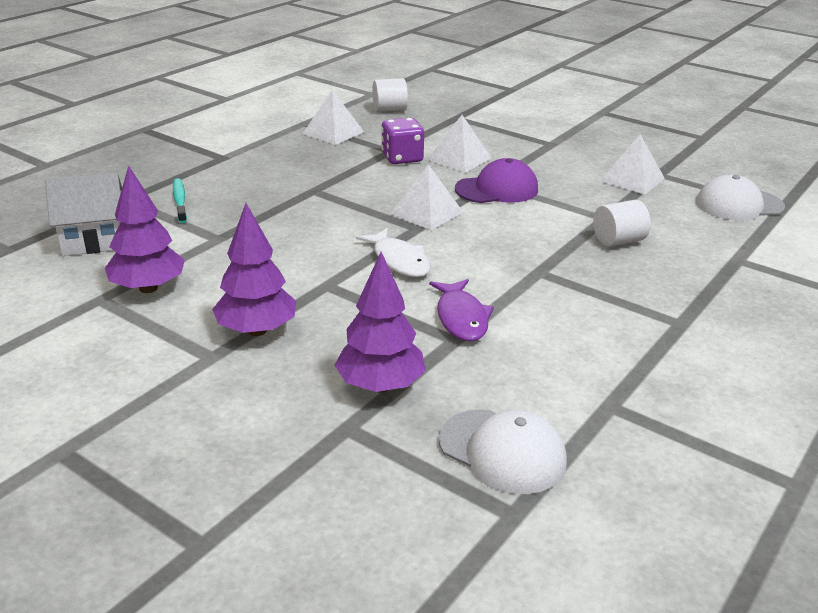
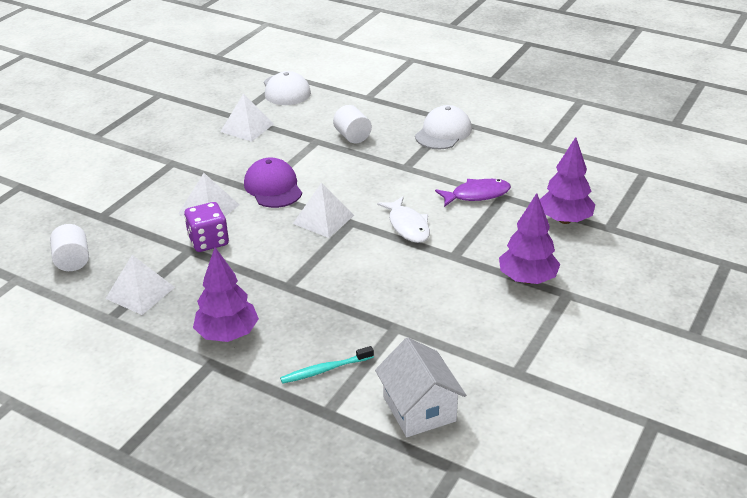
camera: 95 degrees left, 5 degrees up
(148, 288) = (491, 348): purple tree -> purple tree (227, 334)
(399, 261) = (408, 226): white fish -> white fish turned 105 degrees clockwise
(502, 451) = (601, 176): white cap -> white cap (443, 132)

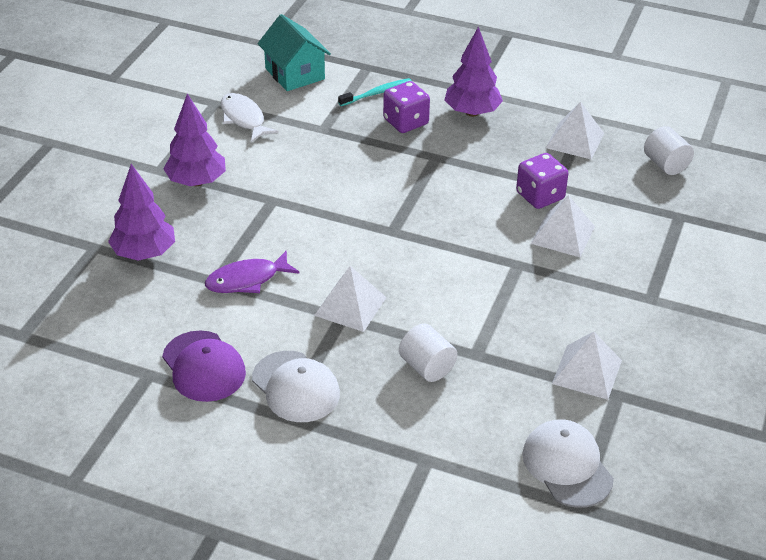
camera: 170 degrees right, 5 degrees up
(273, 187) = (502, 270): purple cap -> purple cap (203, 366)
(304, 328) = (406, 122): none -> purple dice
(323, 219) = (425, 232): white pyramid -> white pyramid (350, 306)
(408, 226) = (326, 231): white fish -> white fish (244, 118)
(419, 409) = (295, 74): white house -> turquoise house
(443, 132) = (295, 387): white cap -> white cap turned 60 degrees counterclockwise

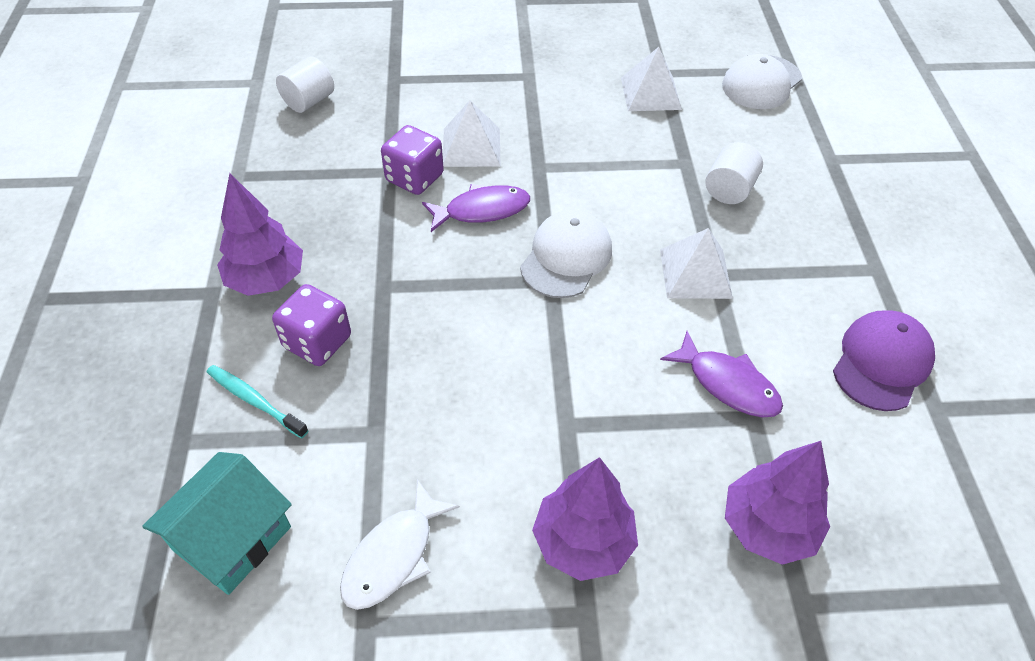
camera: 115 degrees left, 10 degrees up
(295, 387) = (837, 274): white cap -> white cap (566, 257)
(484, 219) = (482, 210): none -> purple fish
(575, 140) = (291, 175): white pyramid -> none

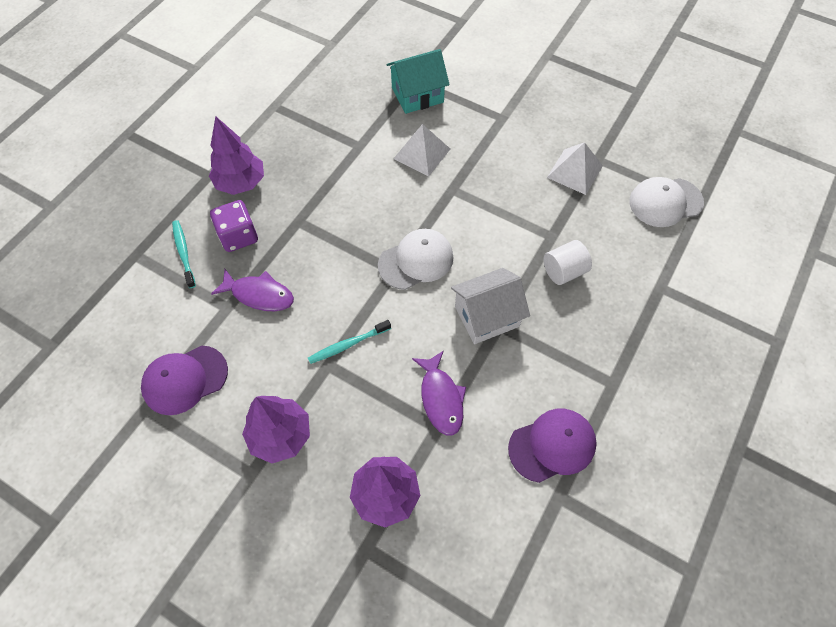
camera: 35 degrees right, 10 degrees up
(232, 538) = (121, 322): turquoise house -> turquoise house (417, 95)
(309, 101) = (351, 72): white cylinder -> none
(393, 555) = (185, 380): white fish -> purple cap
(414, 178) = (370, 158): purple dice -> none
(482, 210) = (392, 201): purple fish -> purple fish (259, 295)
(570, 388) = (348, 344): none -> turquoise toothbrush
(695, 273) = (486, 316): white pyramid -> white house

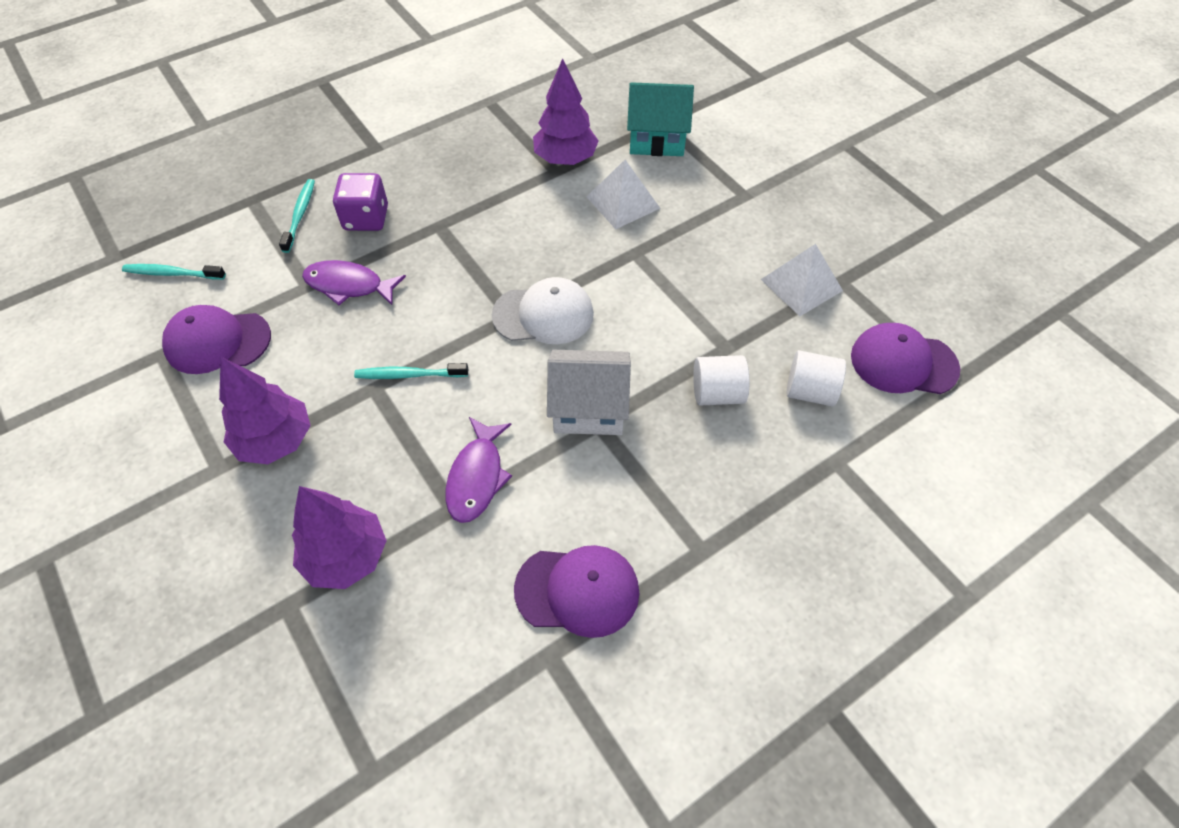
camera: 25 degrees right, 5 degrees down
(110, 340) = (172, 273): none -> turquoise toothbrush
(241, 183) = (403, 166): purple tree -> purple tree (565, 159)
(259, 295) = (349, 285): purple fish -> purple fish turned 150 degrees clockwise
(620, 245) = (810, 391): none -> white cylinder
(665, 202) = (903, 362): white cap -> purple cap

